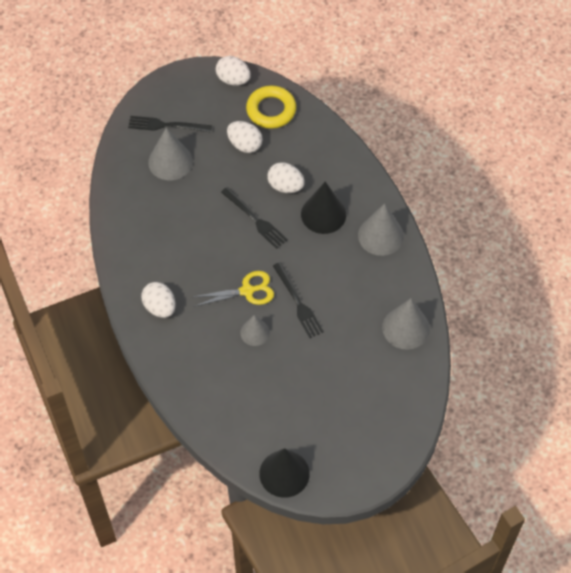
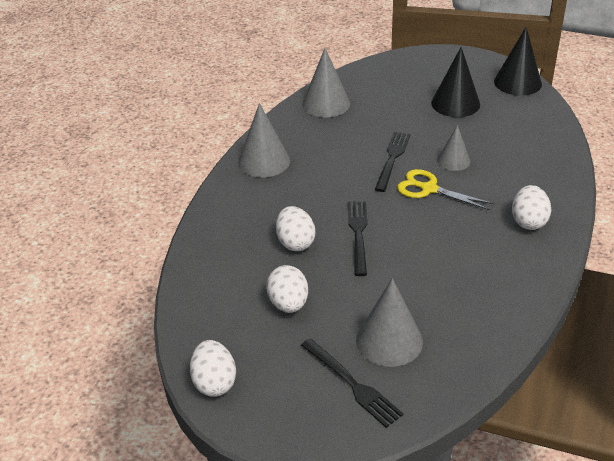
camera: 135 degrees left, 20 degrees down
(271, 110) = (218, 319): yellow ring -> none
(323, 214) = (290, 202): black cone -> black cone (455, 103)

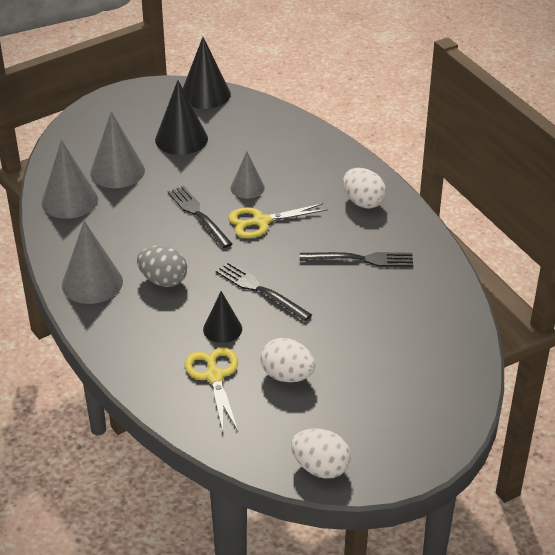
camera: 50 degrees left, 0 degrees up
(244, 269) = (214, 376): none -> yellow scissors
(295, 242) = (222, 329): white egg -> black cone
(306, 187) = (163, 280): none -> grey egg
(352, 384) = (411, 394): black fork -> black fork (361, 259)
(389, 340) = (391, 348): grey cone -> grey cone (117, 171)

